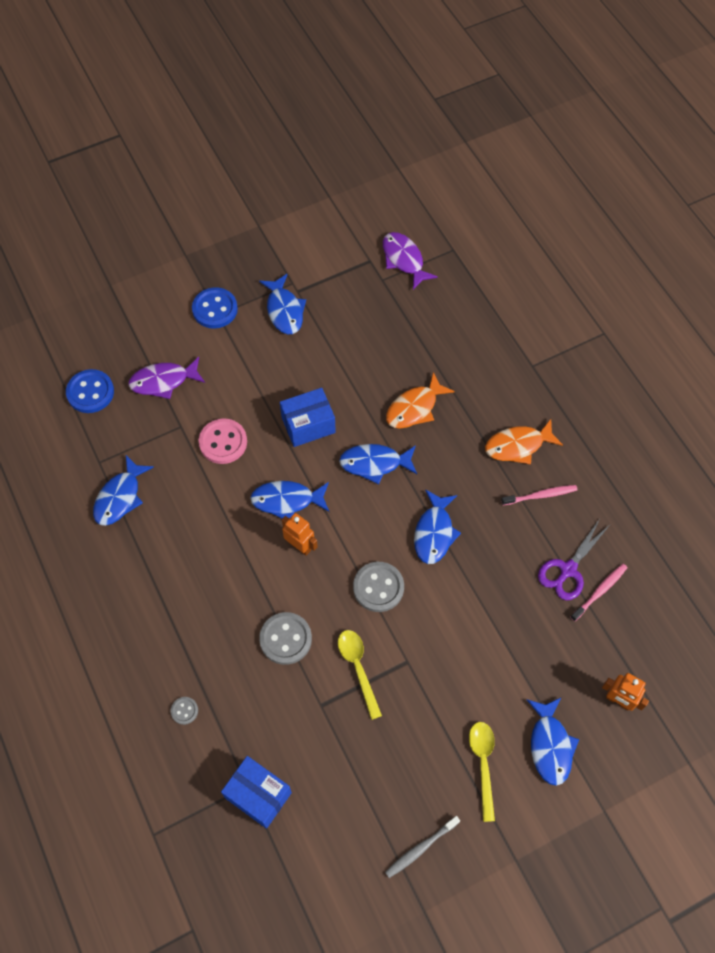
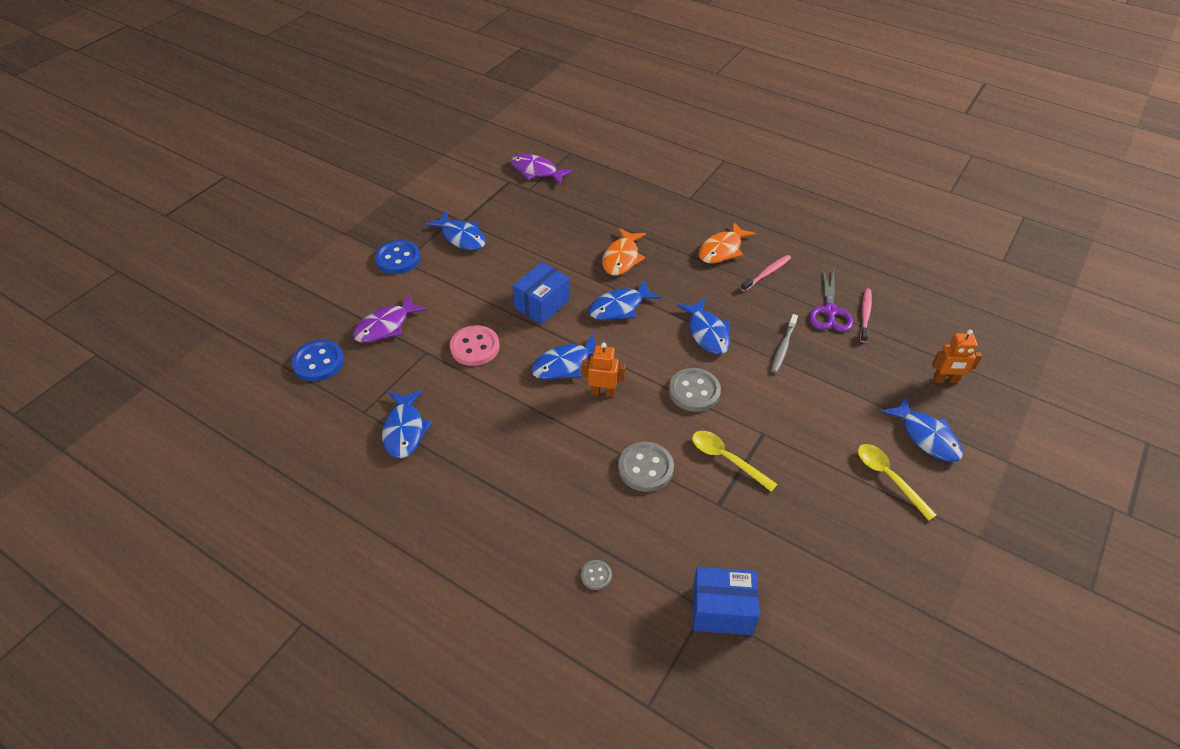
camera: 30 degrees left, 15 degrees down
(420, 848) = (897, 572): grey toothbrush -> grey toothbrush (783, 347)

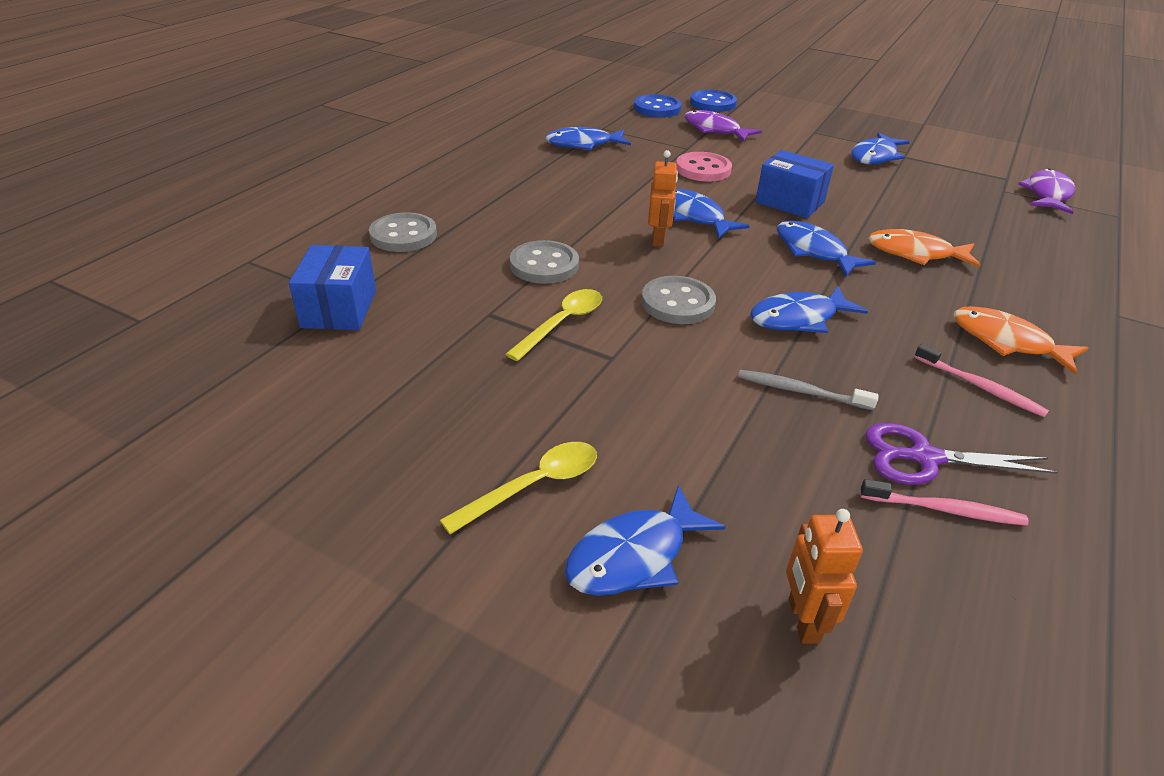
camera: 85 degrees right, 10 degrees down
(398, 259) = (816, 129): blue button -> blue button (712, 103)
(596, 575) = (403, 235): grey button -> grey button, size x1.97

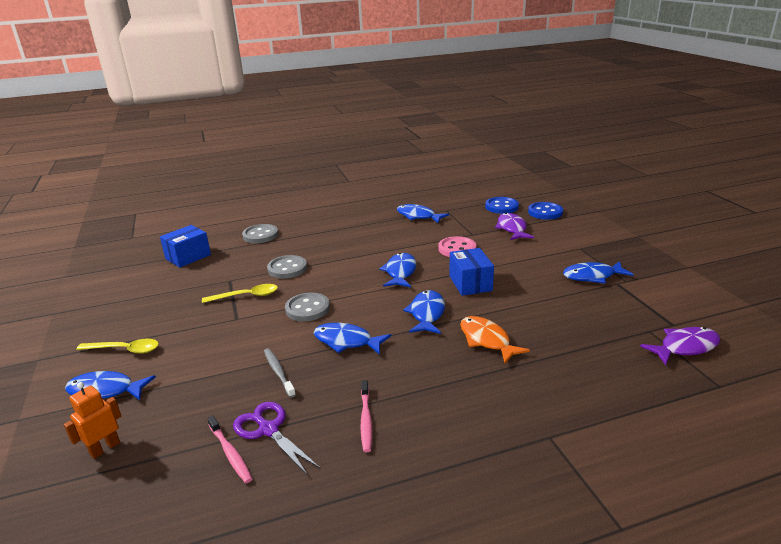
camera: 45 degrees right, 10 degrees down
(658, 239) = (359, 276): orange robot -> none
(1006, 342) = (434, 409): orange fish -> none

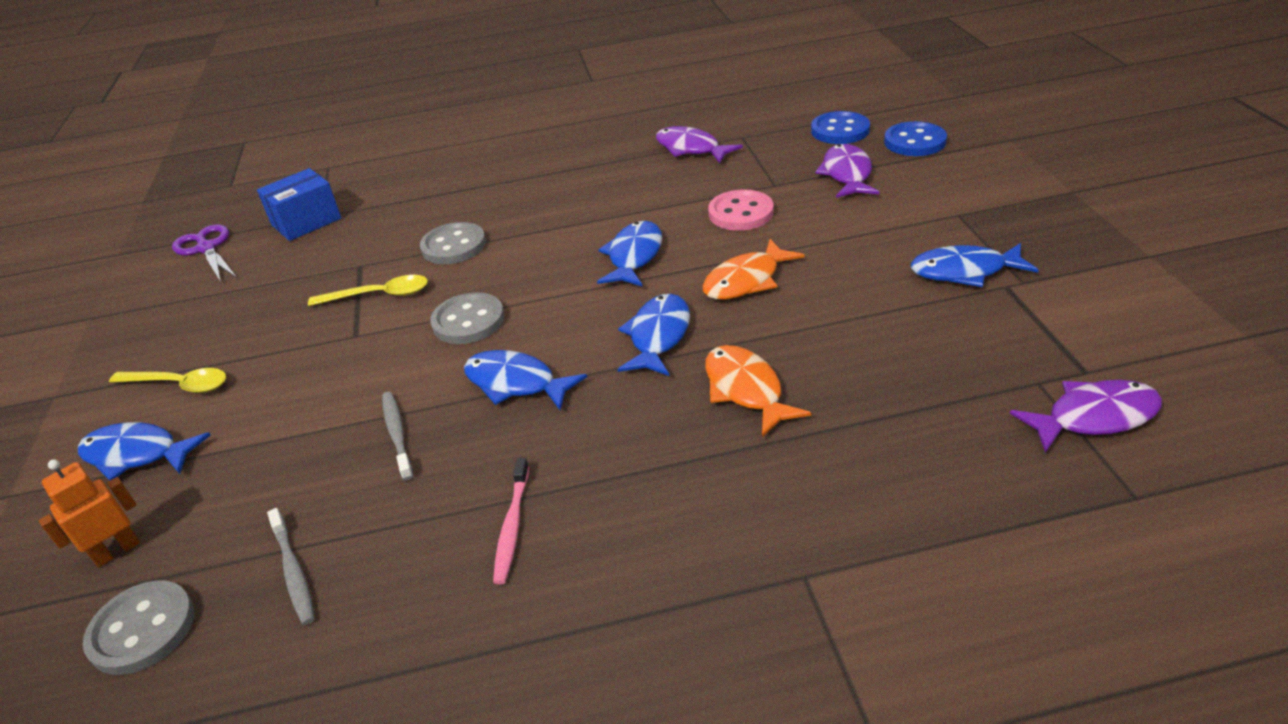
camera: 10 degrees right, 10 degrees up
(230, 453) = (293, 572): pink toothbrush -> grey toothbrush
(260, 235) = (426, 183): grey button -> grey button (142, 629)
(268, 430) = (359, 535): purple scissors -> purple scissors (206, 248)
(418, 216) = (691, 149): blue fish -> purple fish
(470, 283) = (746, 280): blue box -> orange fish

